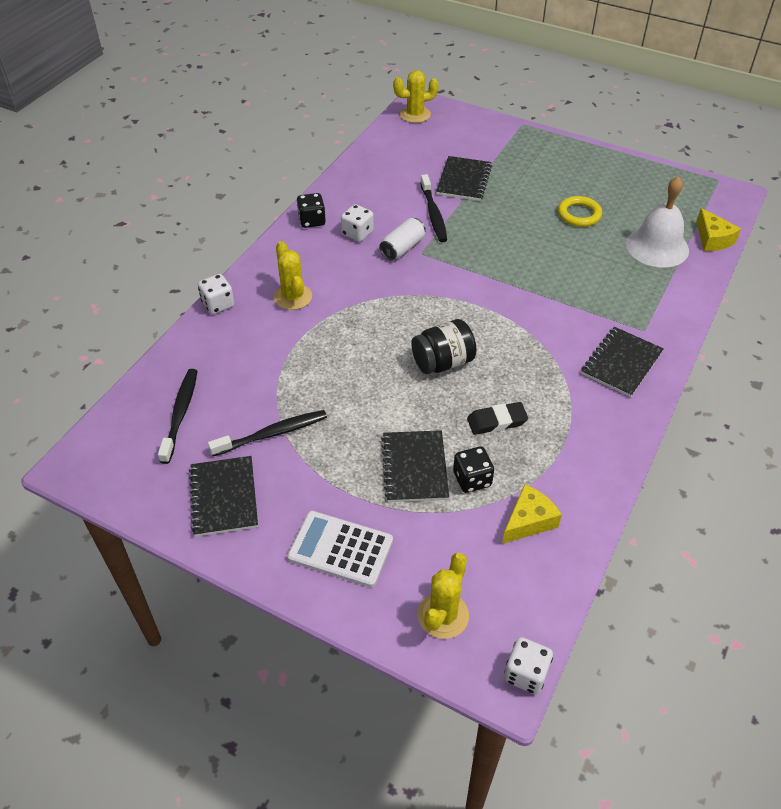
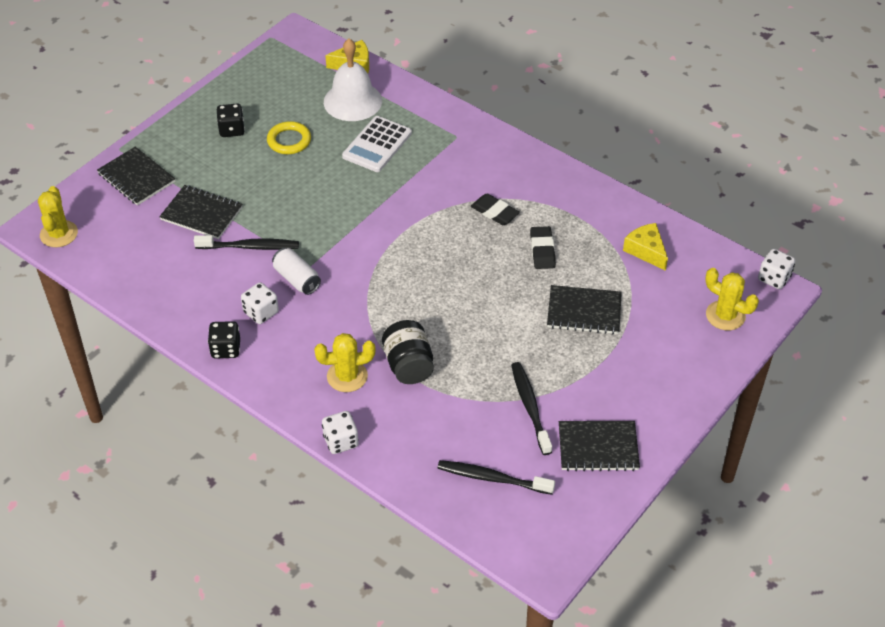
camera: 80 degrees left, 0 degrees up
(340, 549) = (660, 370): white calculator -> white calculator (377, 145)
(443, 362) = (466, 274): black jar -> black jar (408, 365)
(472, 479) = (601, 277): black dice -> black dice (232, 130)
(540, 374) = (494, 212): none -> black eraser
(621, 363) = (492, 160): black notebook -> black notebook (136, 178)

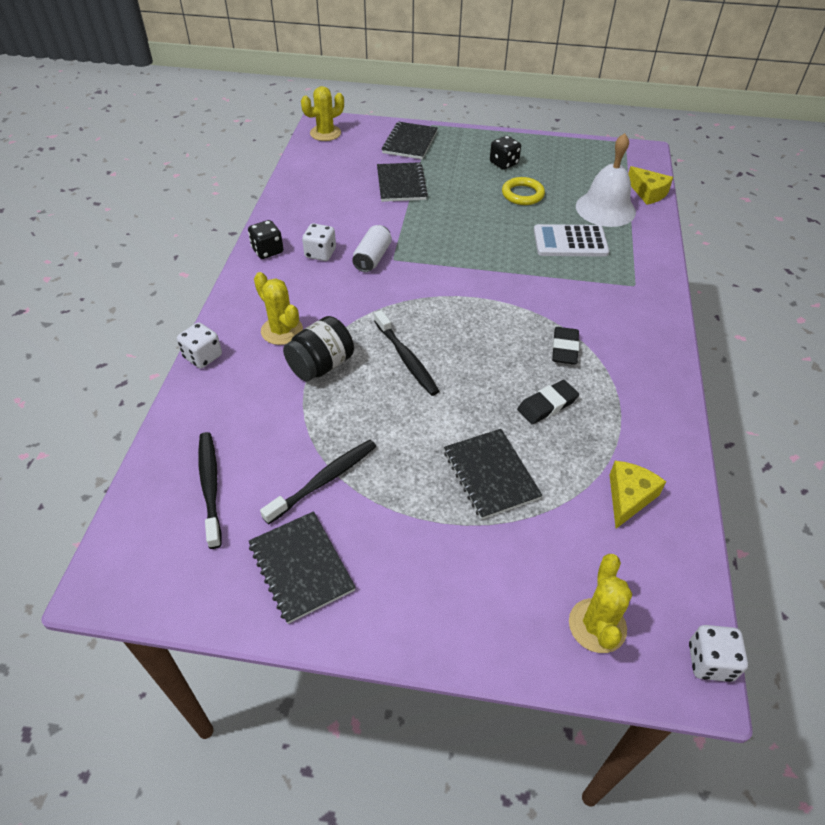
camera: 60 degrees right, 0 degrees up
(250, 247) = (387, 220): black toothbrush -> black toothbrush (406, 359)

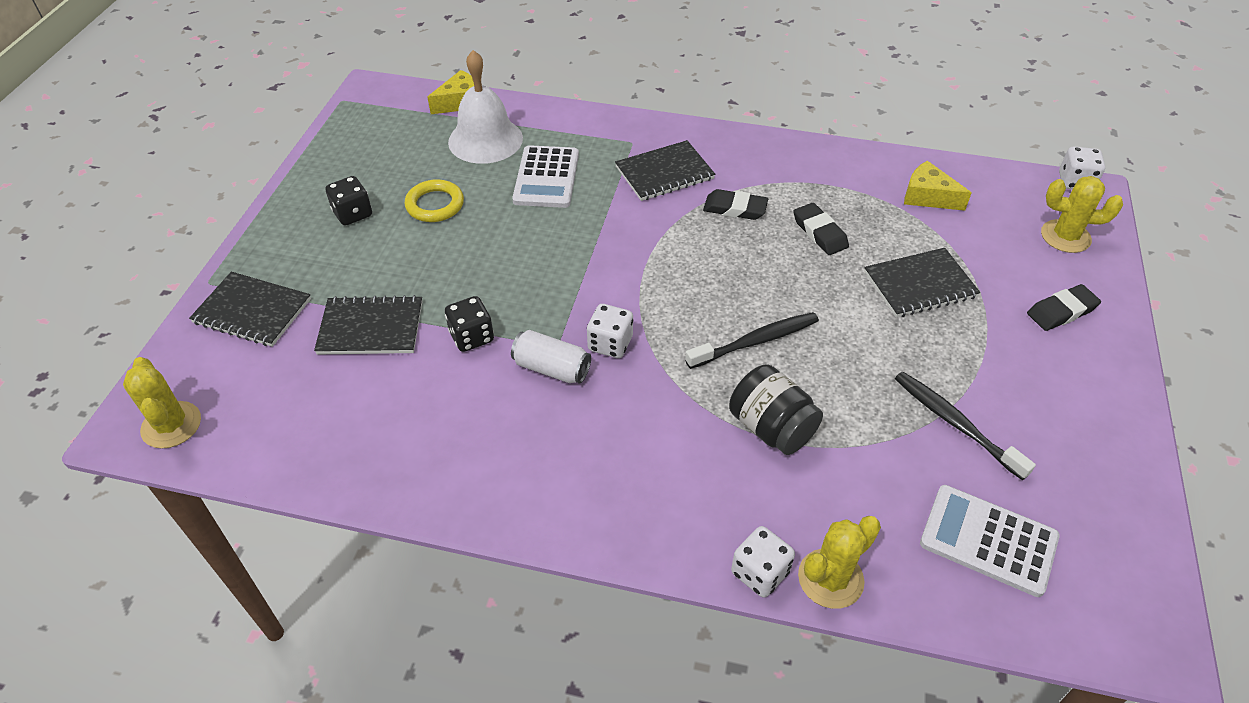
camera: 85 degrees left, 0 degrees up
(210, 486) = (988, 540): black toothbrush -> white calculator
(267, 251) = (513, 501): black dice -> black dice (471, 337)
(282, 330) = (704, 474): yellow cactus -> yellow cactus (830, 579)
(301, 567) = (1072, 443): black notebook -> black notebook (664, 173)
(320, 253) = (531, 430): white dice -> white dice (610, 344)
(472, 594) = (1061, 311): none -> black eraser

